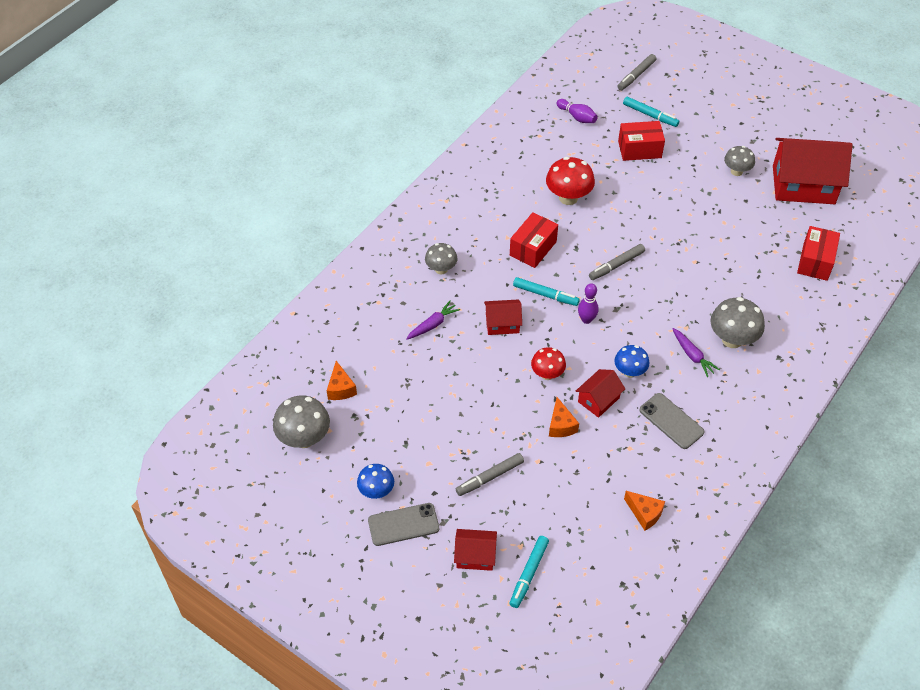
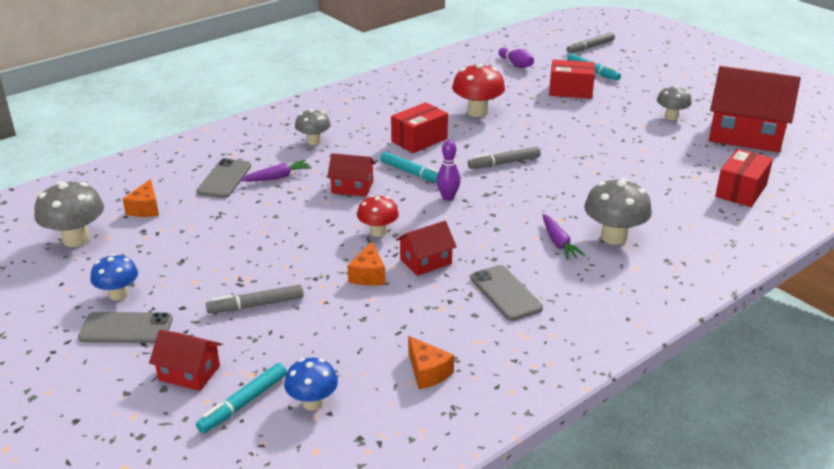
camera: 15 degrees right, 20 degrees down
(388, 336) = (224, 179): none -> grey phone
(629, 372) = (475, 244): blue mushroom -> blue mushroom (312, 402)

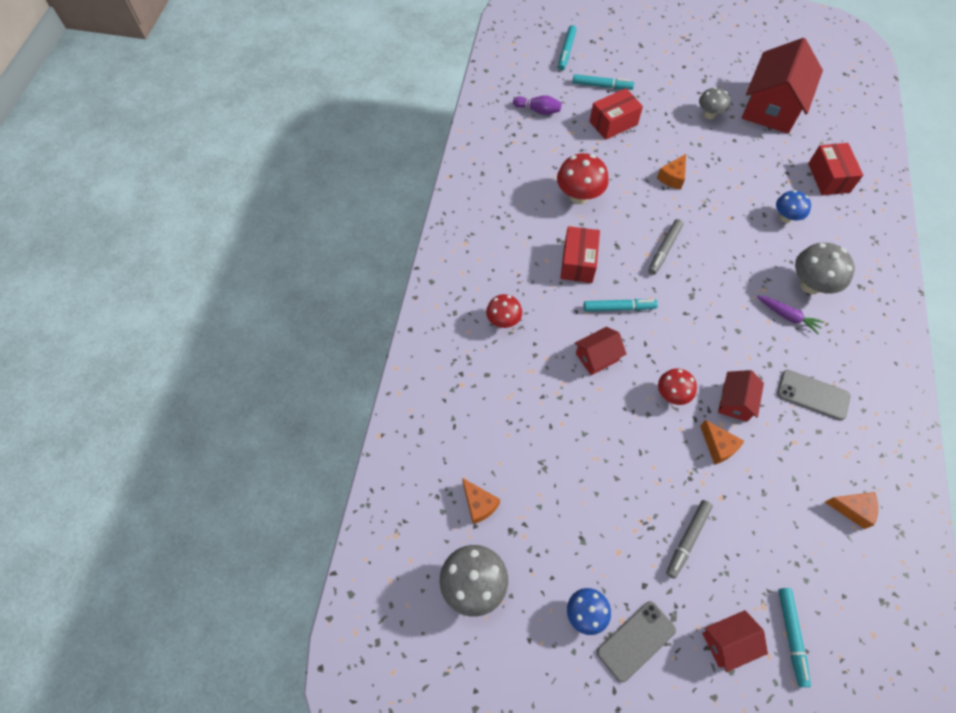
camera: 40 degrees left, 30 degrees up
(224, 179) = (493, 420): grey phone -> none
(277, 177) = (530, 387): purple carrot -> none
(312, 402) = (825, 597): blue mushroom -> blue mushroom (786, 217)
(313, 141) = (503, 321): grey mushroom -> red mushroom
(448, 197) = (672, 318): purple bowling pin -> none
(577, 133) = (672, 177): none -> orange cheese
(590, 47) = (566, 51): grey marker -> turquoise marker
(745, 134) = (772, 107): red house -> red house turned 45 degrees counterclockwise

